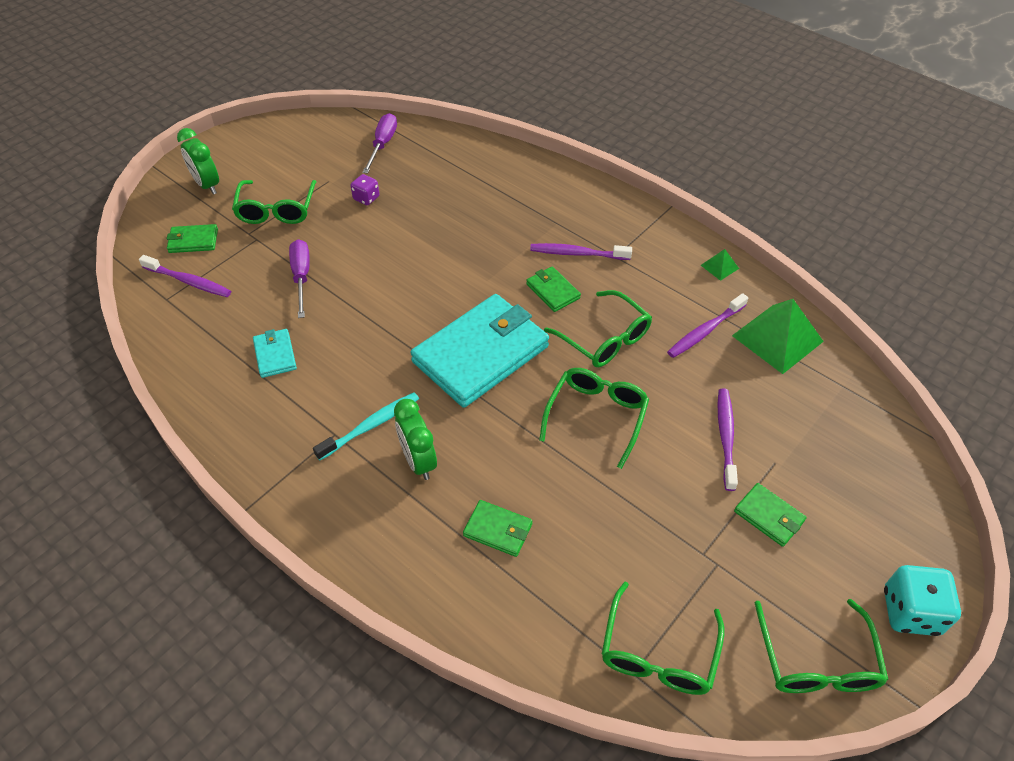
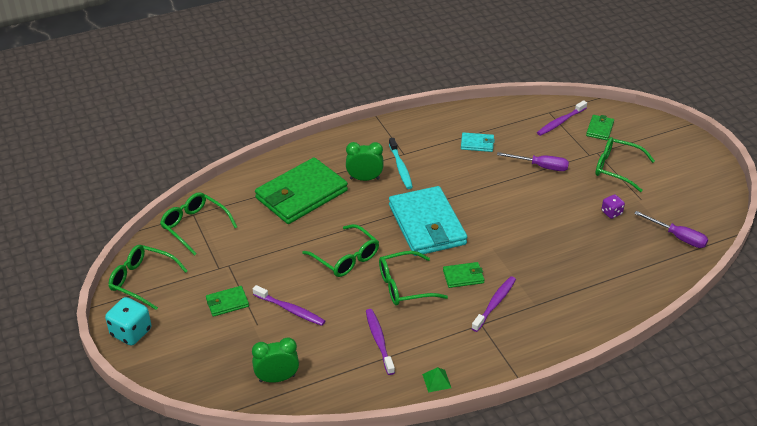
camera: 115 degrees right, 10 degrees down
(207, 185) = (659, 143): green clock -> green clock (277, 378)
(498, 530) = (301, 194): green wallet -> green wallet, size x2.28
(777, 338) = (348, 378): green pyramid -> none

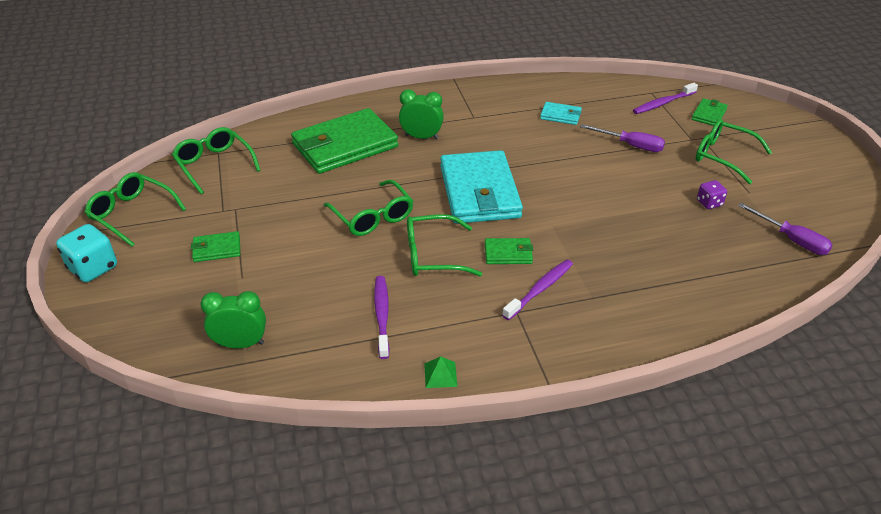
camera: 10 degrees right, 0 degrees up
(290, 310) = (287, 266): purple toothbrush -> none
(400, 167) = (466, 130): turquoise toothbrush -> none

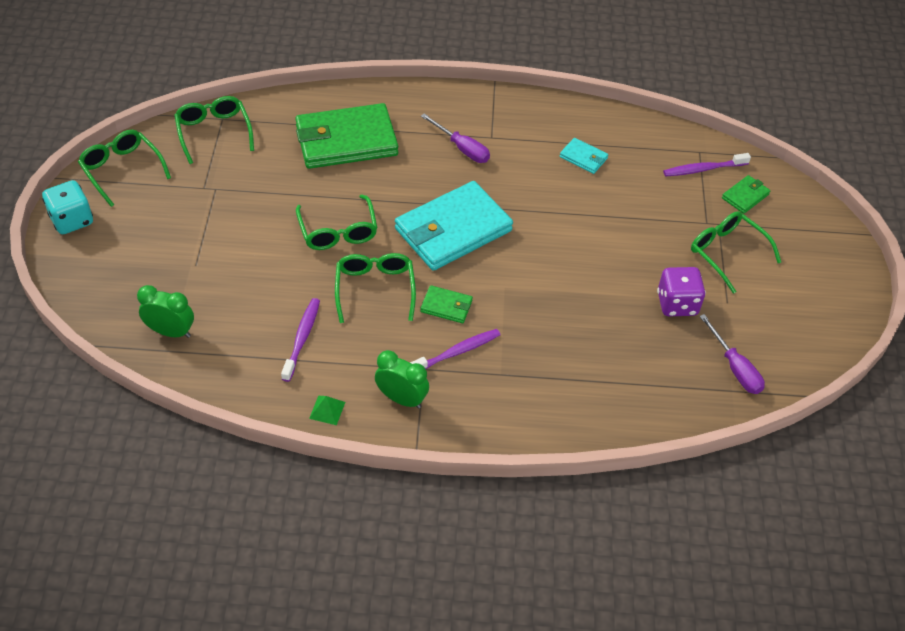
camera: 15 degrees right, 10 degrees up
(216, 249) = (184, 229): green wallet -> none
(421, 137) = (426, 149): green clock -> green clock (401, 399)
(432, 255) = (375, 289): green glasses -> green glasses turned 75 degrees clockwise
(479, 192) = (453, 230): turquoise wallet -> turquoise wallet turned 45 degrees clockwise
(631, 145) = (636, 214): purple screwdriver -> purple screwdriver (462, 148)
(709, 203) = (677, 304): purple dice -> purple dice, size x1.73

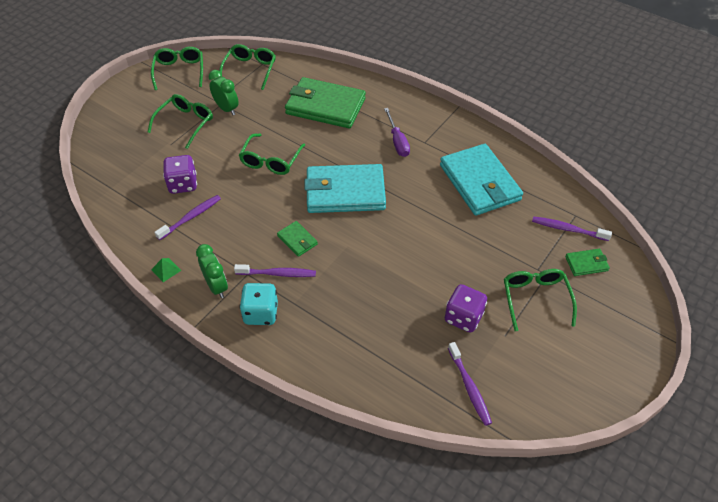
camera: 35 degrees right, 0 degrees up
(72, 220) = (128, 89): turquoise dice -> turquoise dice (261, 313)
(171, 332) = (122, 177): green clock -> green clock (226, 109)
(257, 305) = (183, 184): none -> purple dice
(375, 289) = (262, 207): green glasses -> green glasses (185, 123)
(583, 158) = (479, 183): turquoise wallet -> turquoise wallet, size x2.28
(735, 368) = (469, 387): purple screwdriver -> purple toothbrush

